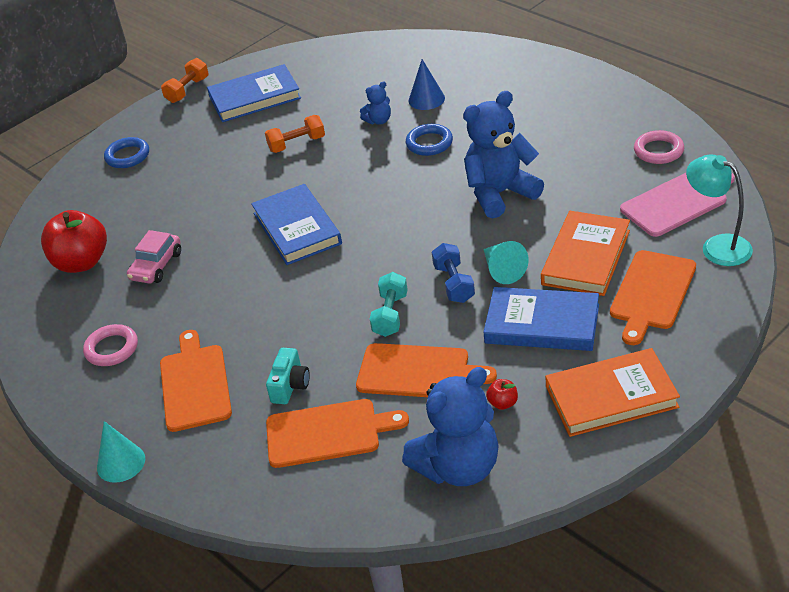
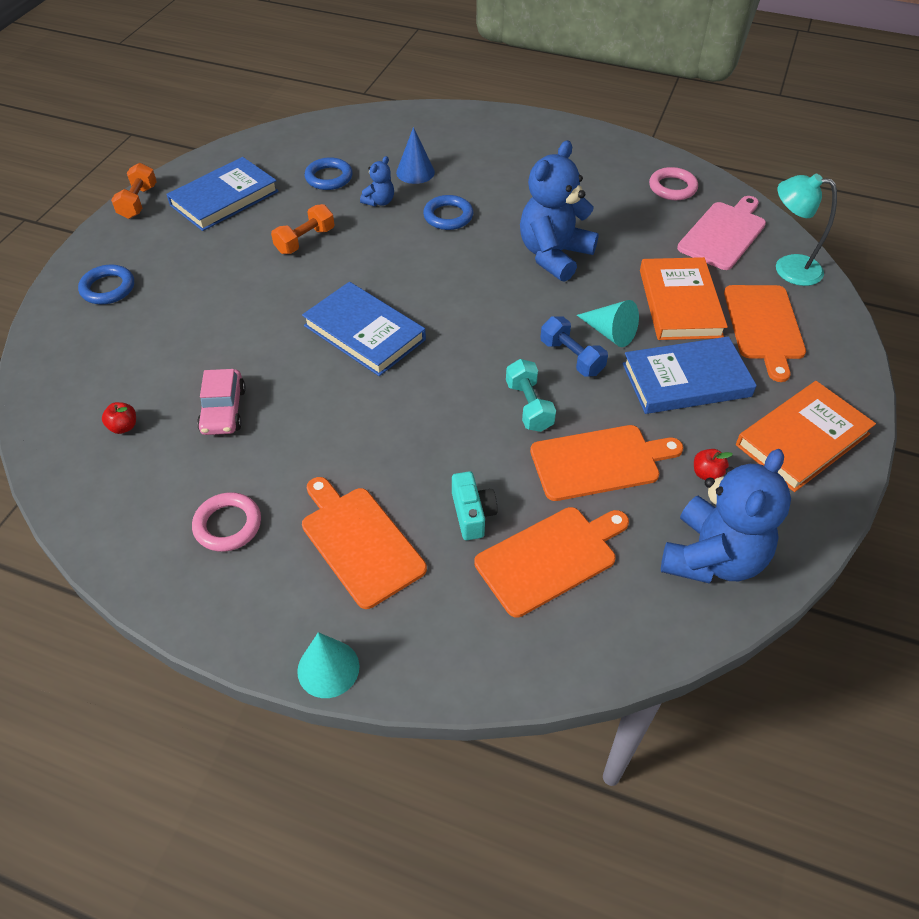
camera: 30 degrees left, 10 degrees up
(81, 262) = (124, 427): red apple -> red apple, size x0.41
(349, 93) = (329, 177): none -> blue ring

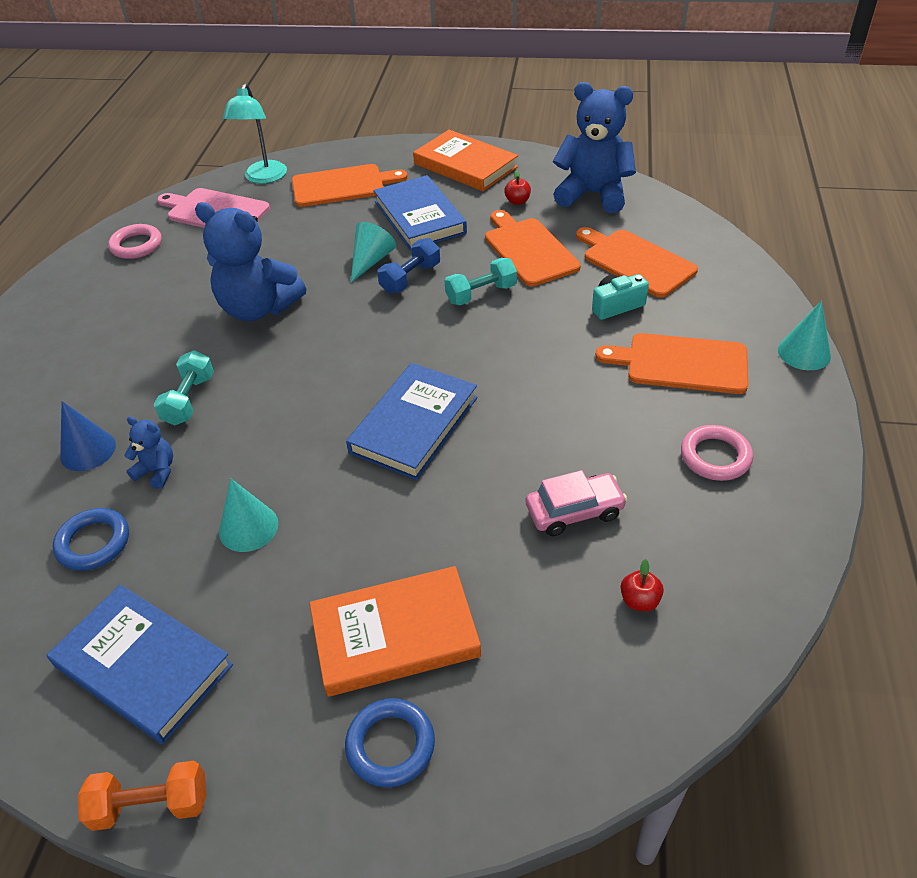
camera: 100 degrees left, 5 degrees down
(305, 240) = (248, 527): orange dumbbell -> turquoise cone
(360, 542) = (681, 363): orange cutting board -> orange cutting board turned 60 degrees clockwise
(448, 216) = (189, 400): blue ring -> turquoise dumbbell
(680, 303) = (321, 227): orange book -> orange book (395, 635)

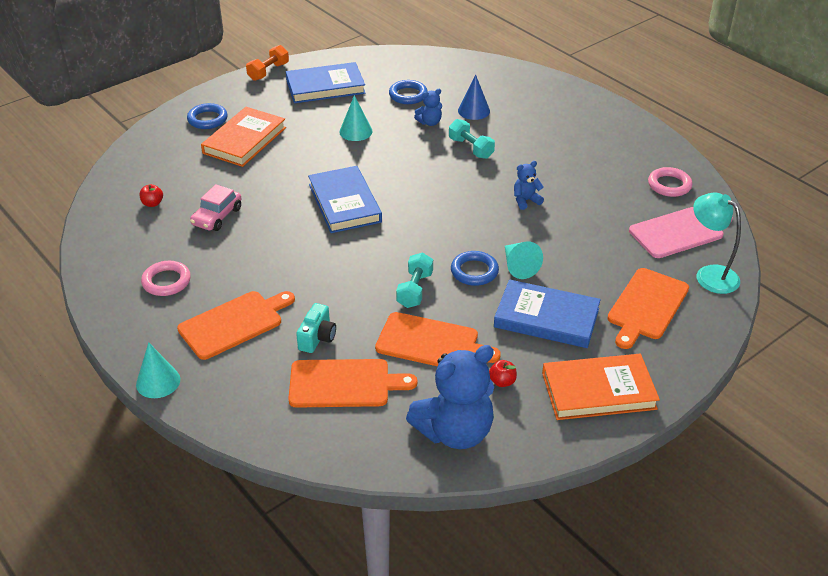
camera: 130 degrees right, 5 degrees down
(258, 308) = (525, 200): blue teddy bear -> blue teddy bear, size x0.46
(410, 278) = (474, 271): blue dumbbell -> blue ring

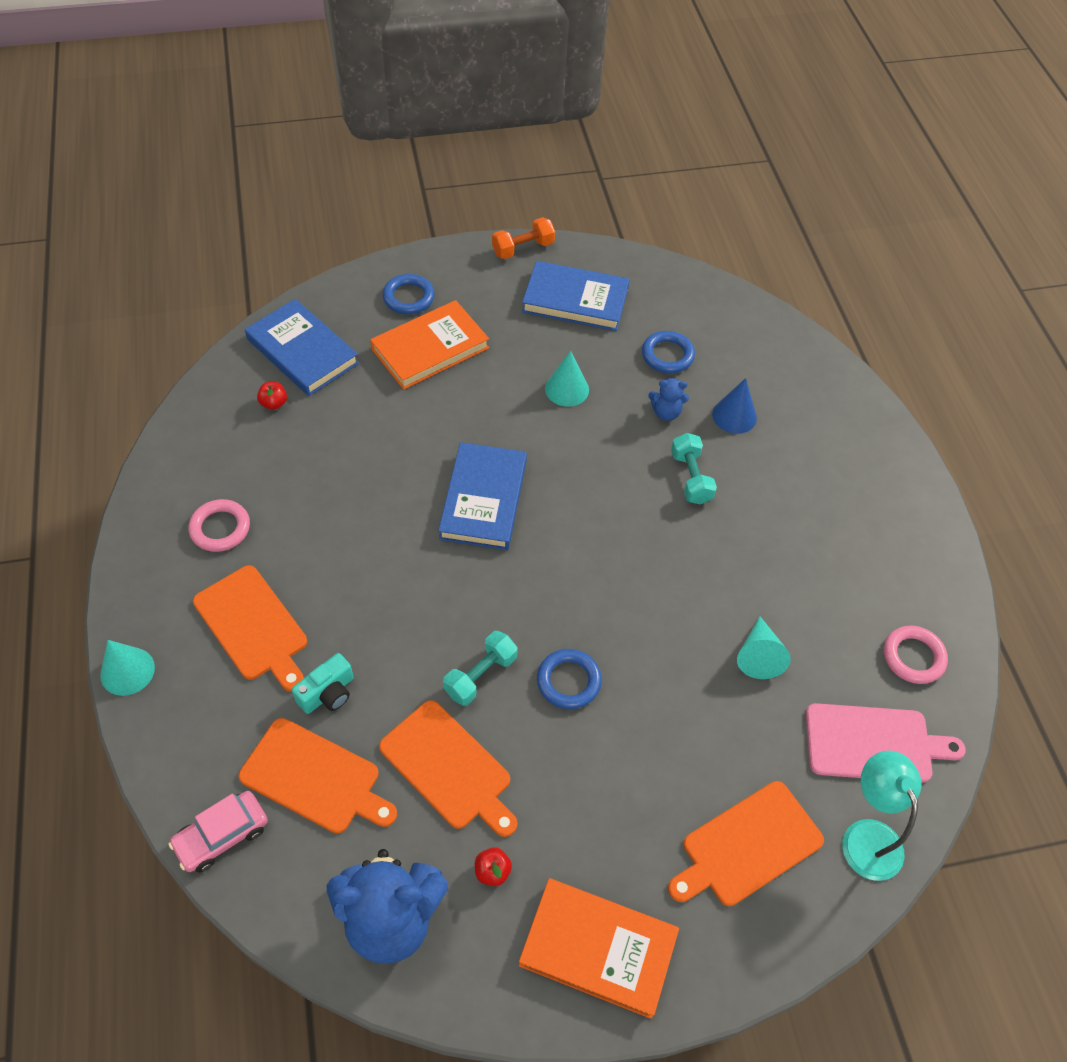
camera: 25 degrees right, 15 degrees up
(217, 216) = (330, 455): pink car -> pink car (222, 835)
(234, 323) = (253, 626): orange cutting board -> orange cutting board turned 60 degrees clockwise
(518, 266) = (627, 699): turquoise cone -> turquoise cone (759, 655)
(525, 200) = (705, 596): blue teddy bear -> none
(546, 318) = (609, 800): blue book -> blue book (302, 351)

